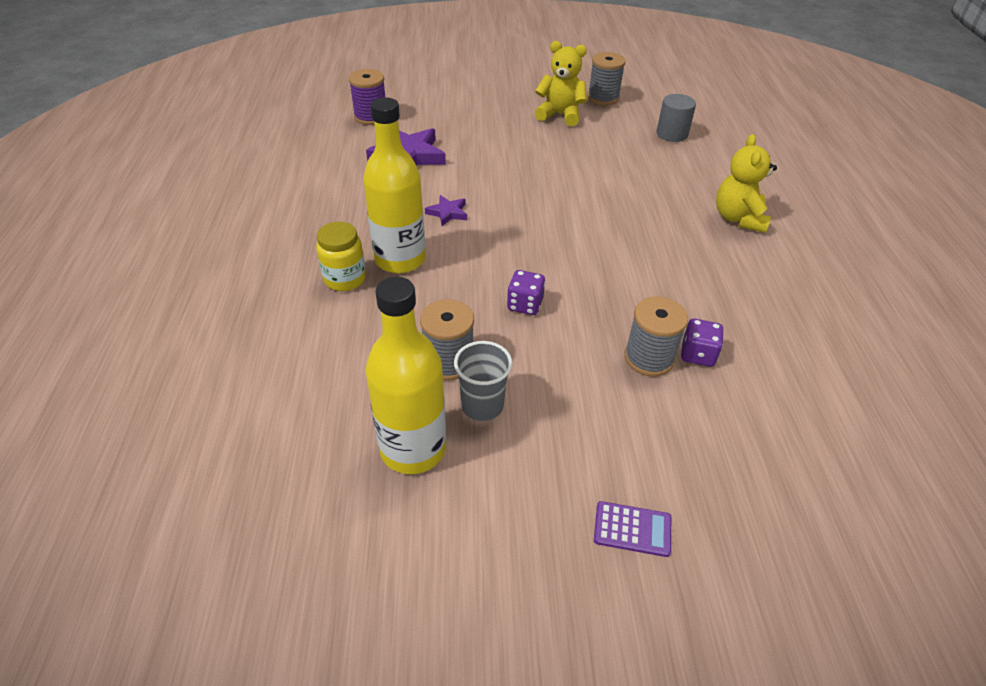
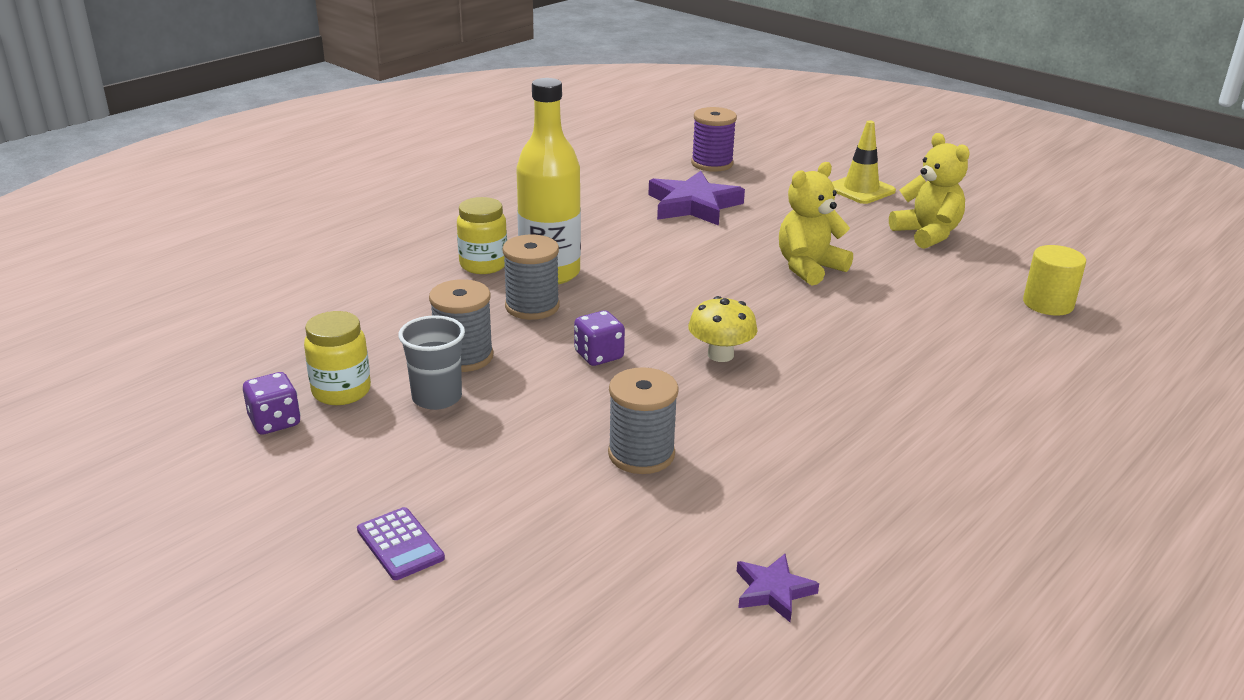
camera: 45 degrees right, 15 degrees down
(413, 449) = (341, 391): yellow bottle -> yellow jar
(447, 213) = (652, 260): purple star -> purple star (773, 591)
(484, 98) = (861, 190): none -> yellow traffic cone
(584, 260) = (720, 355): none -> yellow mushroom
(603, 98) = (1016, 239): grey spool -> grey spool (532, 306)
(672, 134) = (1048, 304): grey cylinder -> yellow cylinder
(697, 354) = (697, 481): purple dice -> purple dice (275, 422)
(738, 218) = (982, 410): yellow teddy bear -> yellow teddy bear (809, 268)

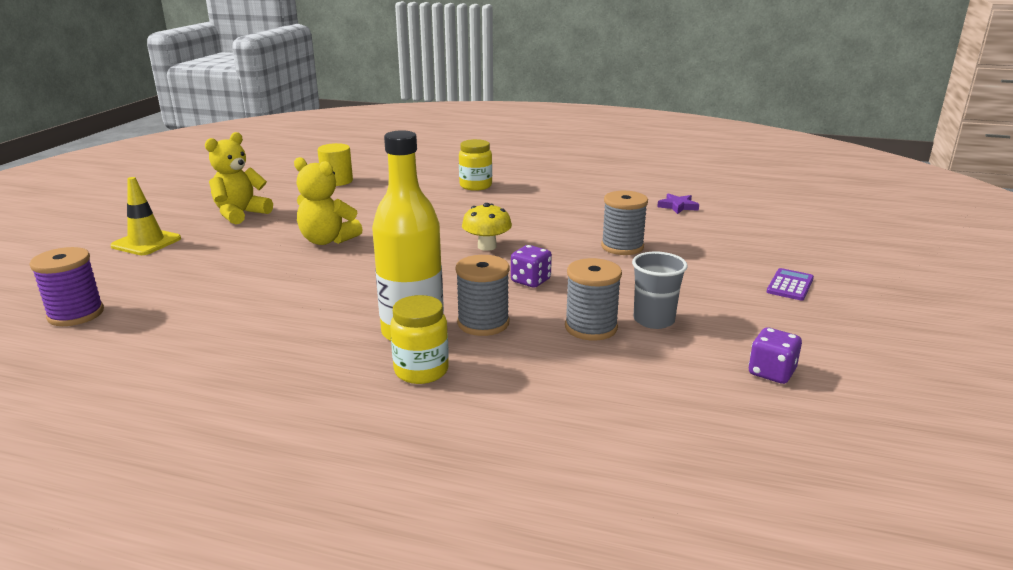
camera: 115 degrees left, 5 degrees down
(341, 391) = (699, 361): yellow jar -> yellow jar (475, 186)
(693, 205) = (209, 302): purple star -> none

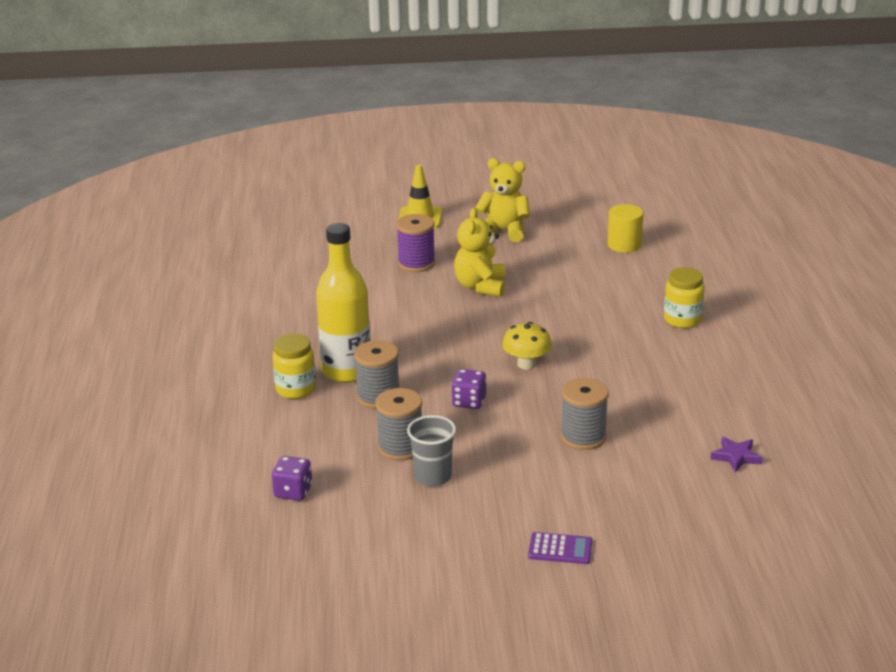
camera: 70 degrees right, 5 degrees up
(76, 314) = (299, 243): purple spool -> purple spool (416, 263)
(771, 372) = (374, 545): purple dice -> purple dice (293, 492)

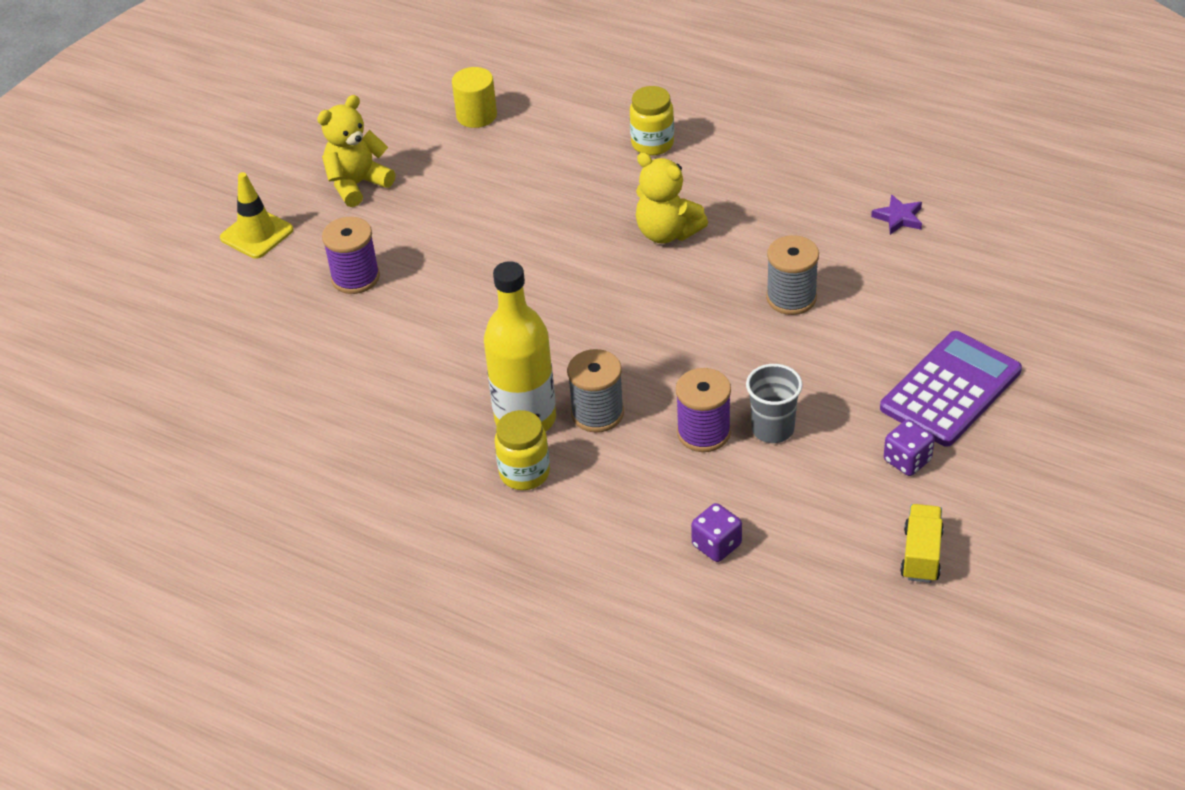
camera: 55 degrees left, 15 degrees up
(361, 593) = (921, 555): none -> yellow truck
(400, 447) = (703, 433): grey spool -> purple spool
(469, 402) = (665, 350): purple dice -> purple dice (907, 460)
(480, 287) = (455, 250): yellow teddy bear -> yellow teddy bear (667, 232)
(526, 364) = (634, 281): yellow mushroom -> none
(560, 549) = (950, 389): purple calculator -> purple calculator, size x2.11

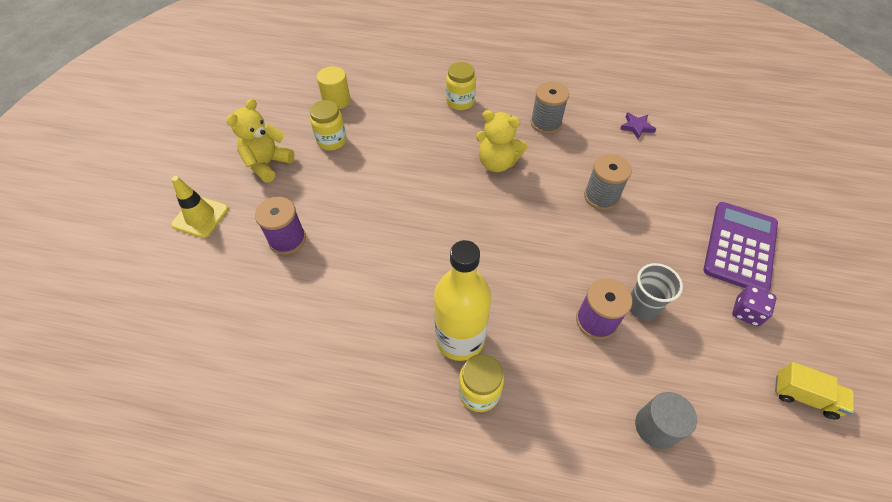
camera: 20 degrees left, 10 degrees up
(451, 169) = (332, 141): none -> yellow jar
(597, 413) = (512, 321): grey spool -> grey spool (545, 123)
(716, 545) = (656, 427): purple dice -> grey cylinder
(921, 555) = (804, 396): yellow truck -> yellow truck turned 120 degrees clockwise

